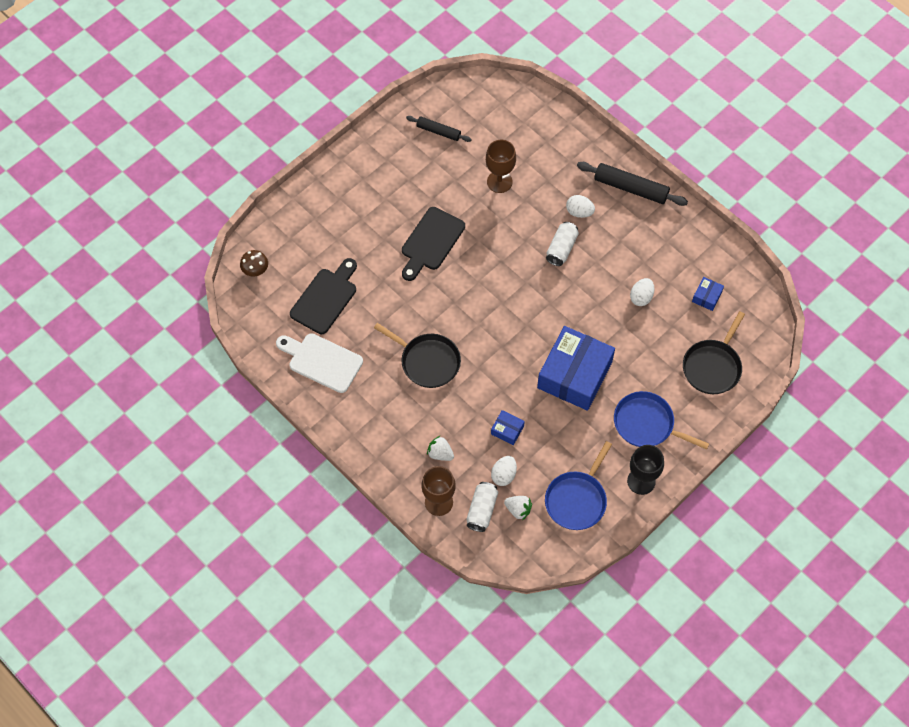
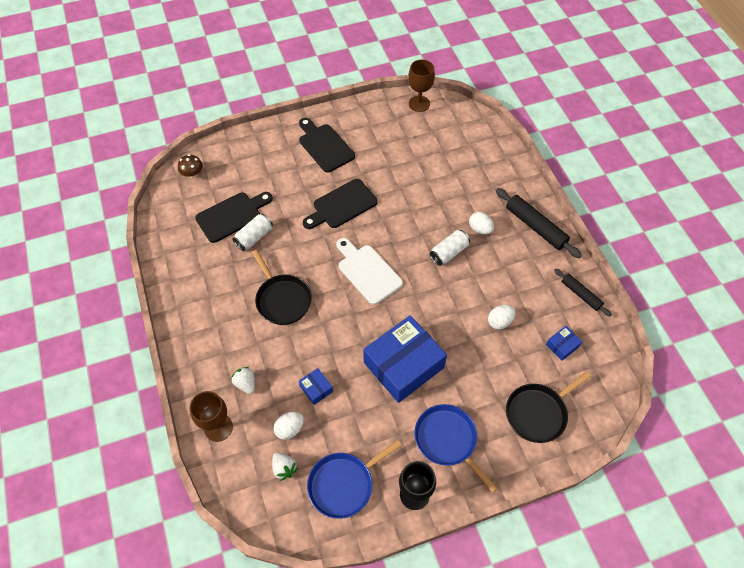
camera: 25 degrees right, 5 degrees down
(322, 361) = (197, 263): white cutting board -> white cutting board (367, 272)
(376, 183) = (324, 146): none -> black cutting board
(438, 131) = (396, 126): black rolling pin -> black rolling pin (580, 294)
(482, 510) = (251, 453): white can -> white can (254, 237)
(499, 182) = (424, 181): brown goblet -> brown goblet (419, 103)

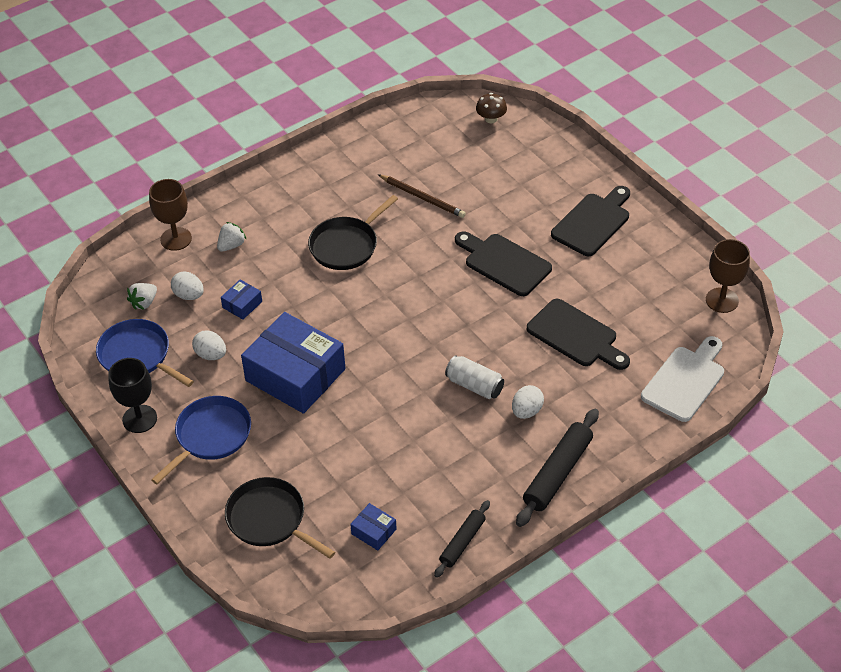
camera: 75 degrees right, 10 degrees down
(232, 216) = (445, 170): black cutting board -> black cutting board (576, 336)
(254, 237) = (422, 197): white can -> brown pencil
(367, 272) = (413, 311): white cutting board -> white cutting board (685, 381)
(499, 321) = (387, 458): white egg -> white egg (211, 355)

